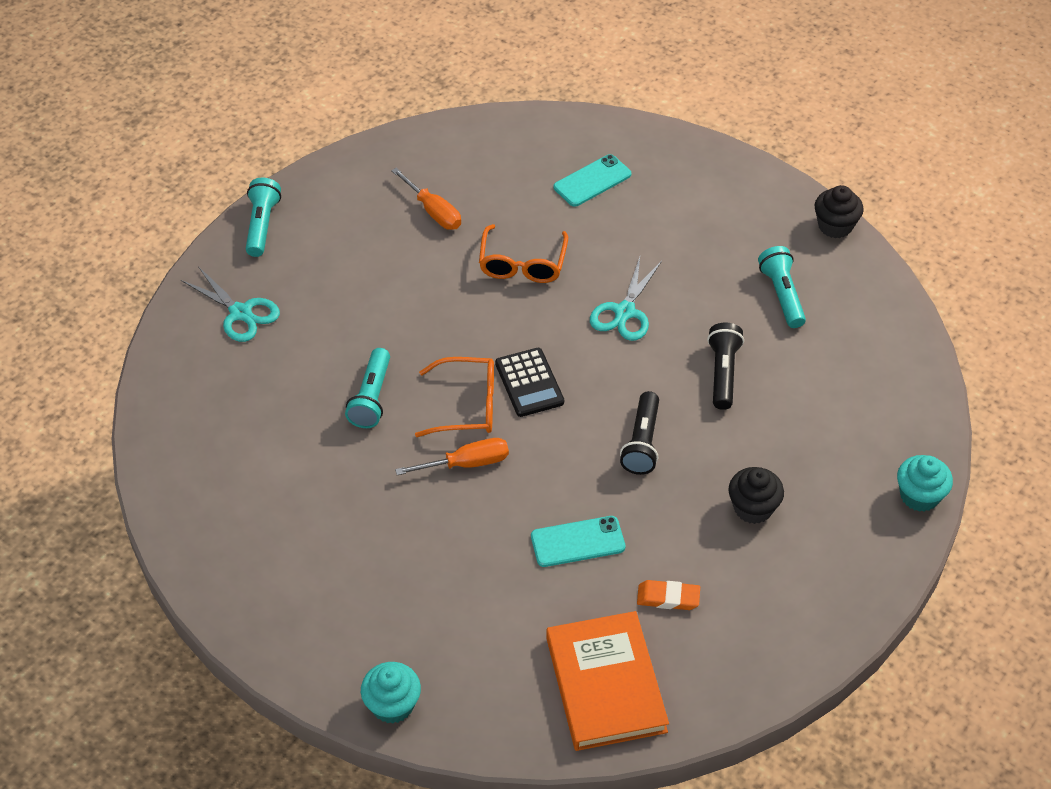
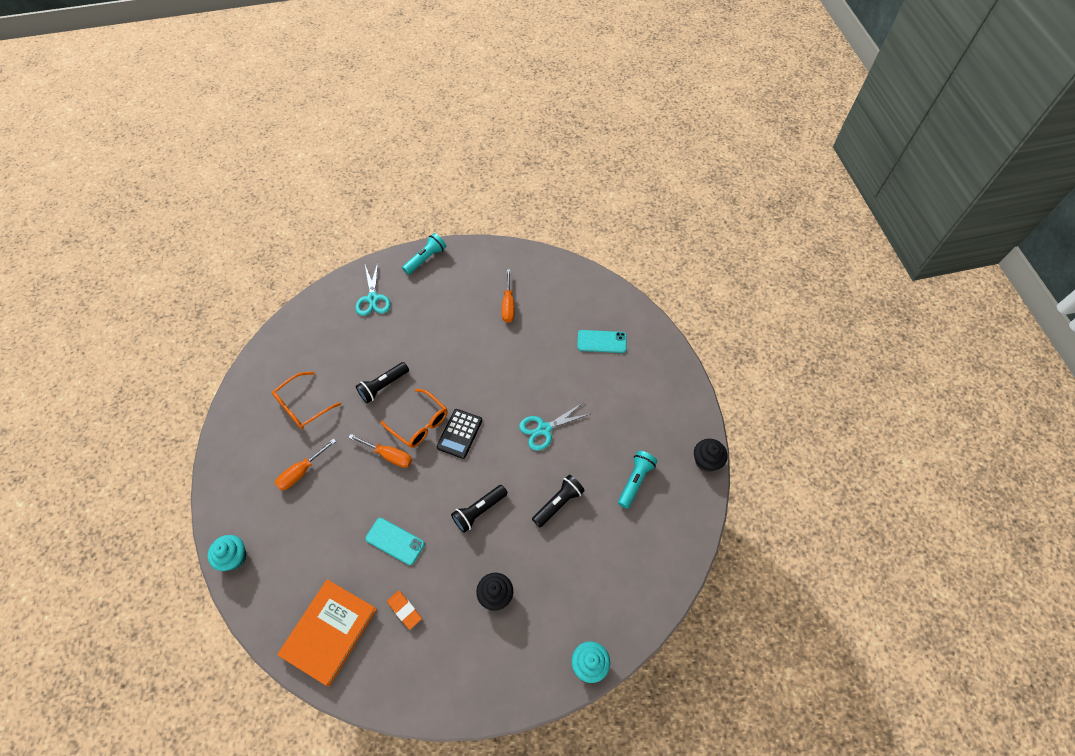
camera: 40 degrees right, 10 degrees up
(371, 398) = (383, 386): turquoise flashlight -> black flashlight
(373, 557) = (301, 471): none -> orange screwdriver
(522, 264) = (521, 364): orange glasses -> orange glasses (302, 406)

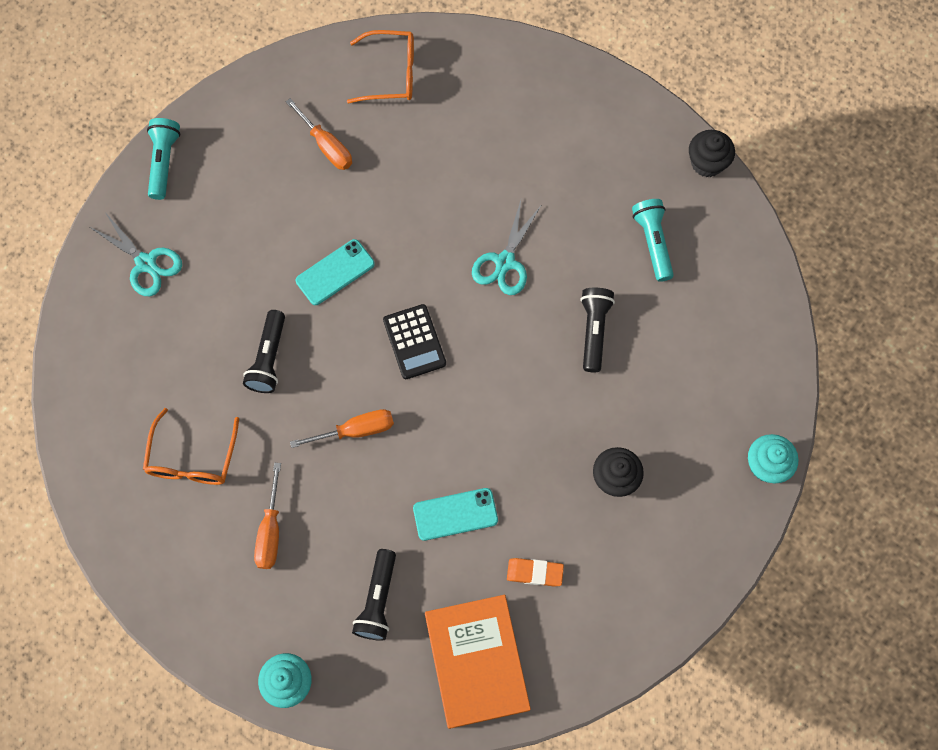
camera: 40 degrees left, 10 degrees up
(420, 424) = (357, 367): orange glasses -> orange glasses (391, 74)
(479, 511) = (516, 407): black flashlight -> black flashlight (378, 600)
(601, 341) = (478, 110): turquoise phone -> turquoise phone (335, 272)

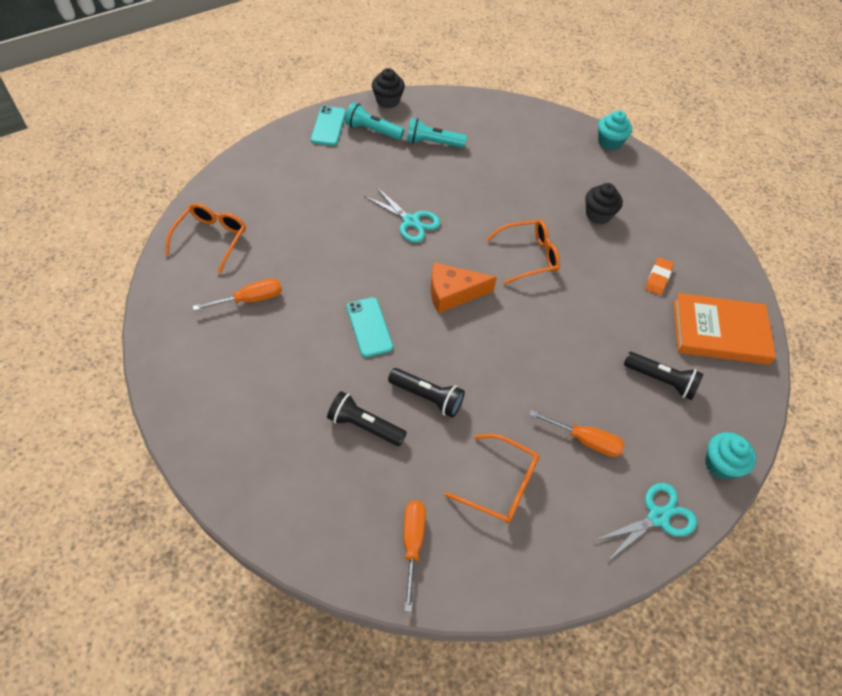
camera: 75 degrees left, 15 degrees down
(146, 263) = (289, 471): turquoise scissors -> turquoise scissors (658, 517)
(164, 162) = (191, 427): turquoise flashlight -> turquoise flashlight (372, 130)
(355, 430) = (514, 354): orange screwdriver -> orange screwdriver (412, 544)
(414, 342) = (453, 293): black calculator -> orange cheese
(455, 514) = (602, 310): turquoise phone -> turquoise phone (328, 126)
(506, 410) = (529, 256): none -> orange glasses
(594, 331) = (486, 191): black flashlight -> black flashlight (364, 426)

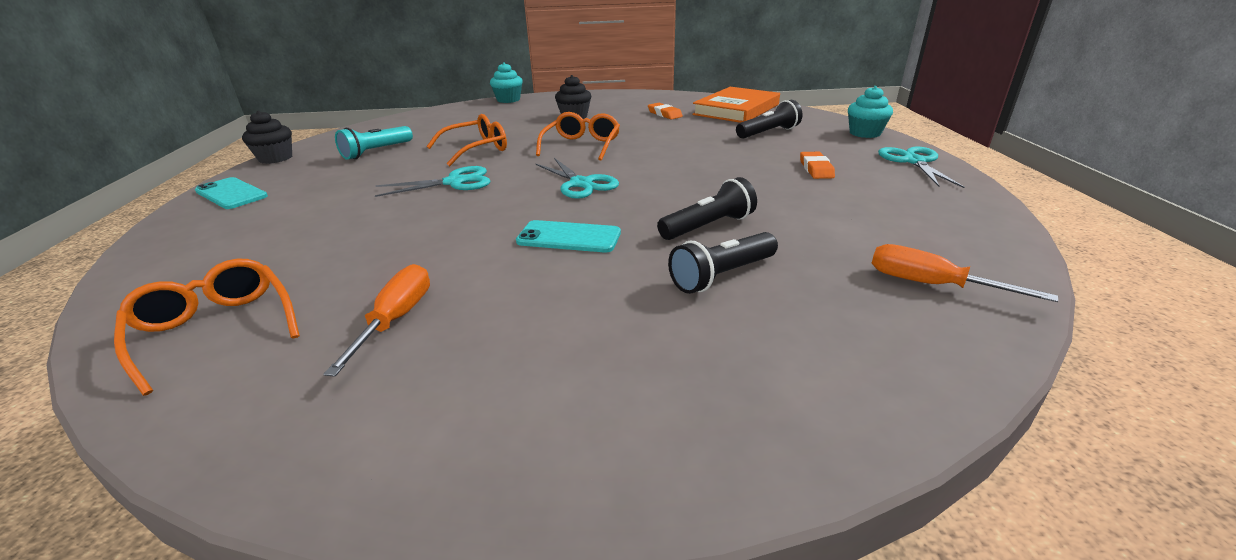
camera: 55 degrees left, 25 degrees down
(372, 130) = (295, 173): turquoise flashlight -> none
(453, 293) = (581, 184): orange cheese -> turquoise scissors
(500, 485) = (854, 215): orange glasses -> orange glasses (476, 149)
(585, 440) = (816, 169): orange screwdriver -> orange eraser

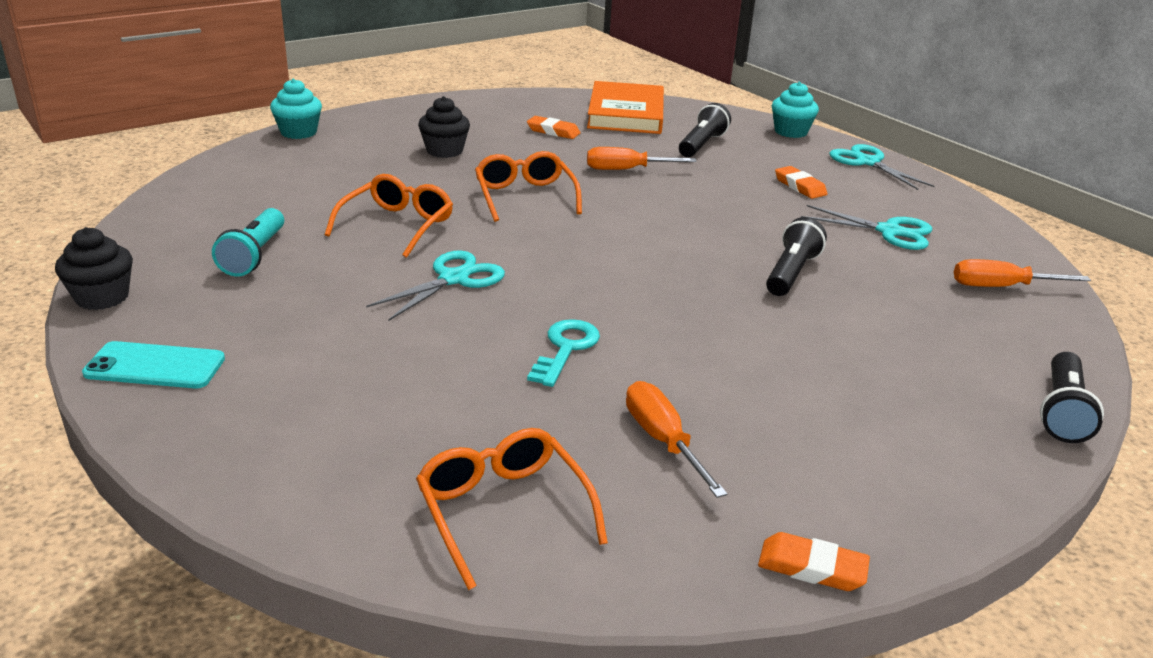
camera: 35 degrees left, 0 degrees up
(216, 329) = (503, 511): orange glasses -> orange glasses turned 45 degrees clockwise
(313, 479) = (812, 567): none -> orange eraser
(446, 237) = (565, 348): none -> turquoise key
(569, 237) = (687, 316): turquoise phone -> none
(581, 184) = (604, 250): turquoise scissors -> turquoise scissors (889, 231)
(681, 140) = (627, 170): none -> orange screwdriver
(722, 275) = (862, 319): black flashlight -> black flashlight (1061, 411)

